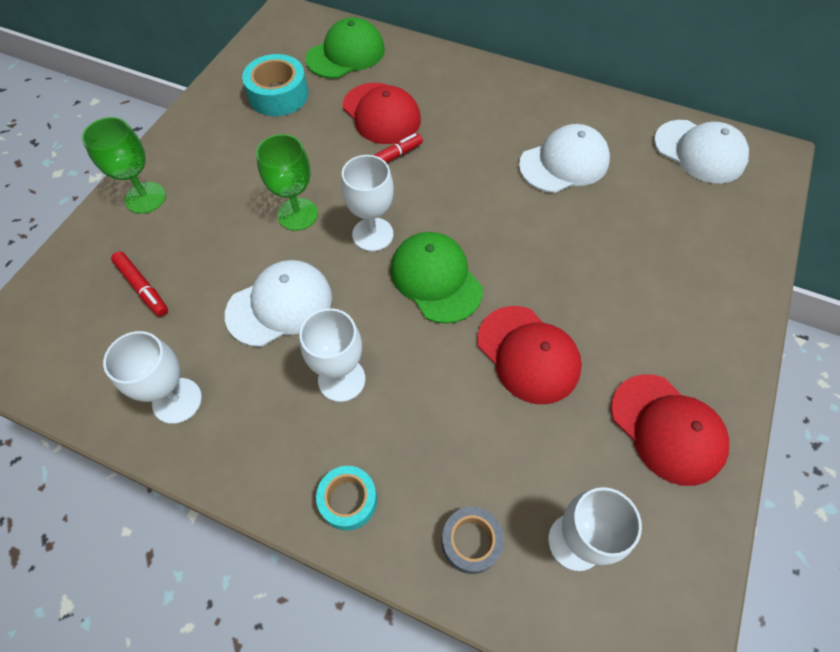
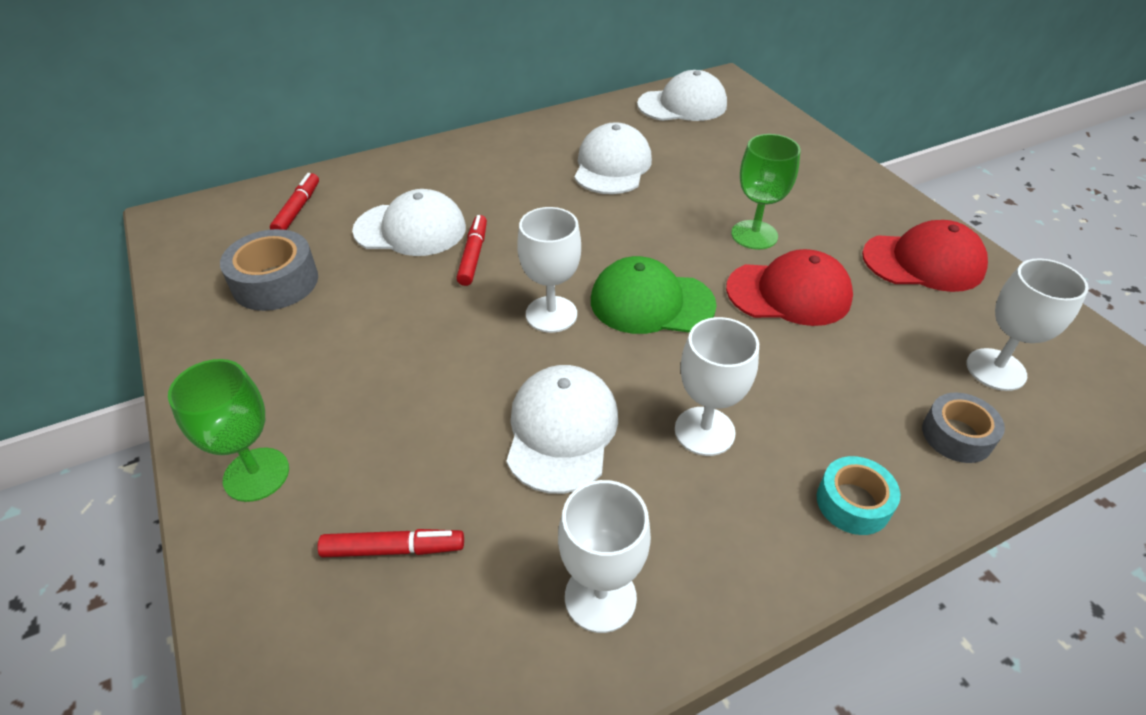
camera: 50 degrees left, 15 degrees down
(278, 95) = (275, 282): turquoise tape -> grey tape
(297, 214) = (458, 353): green goblet -> green goblet (754, 235)
(346, 54) = (298, 209): green cap -> red marker
(381, 114) = (410, 229): red cap -> white cap

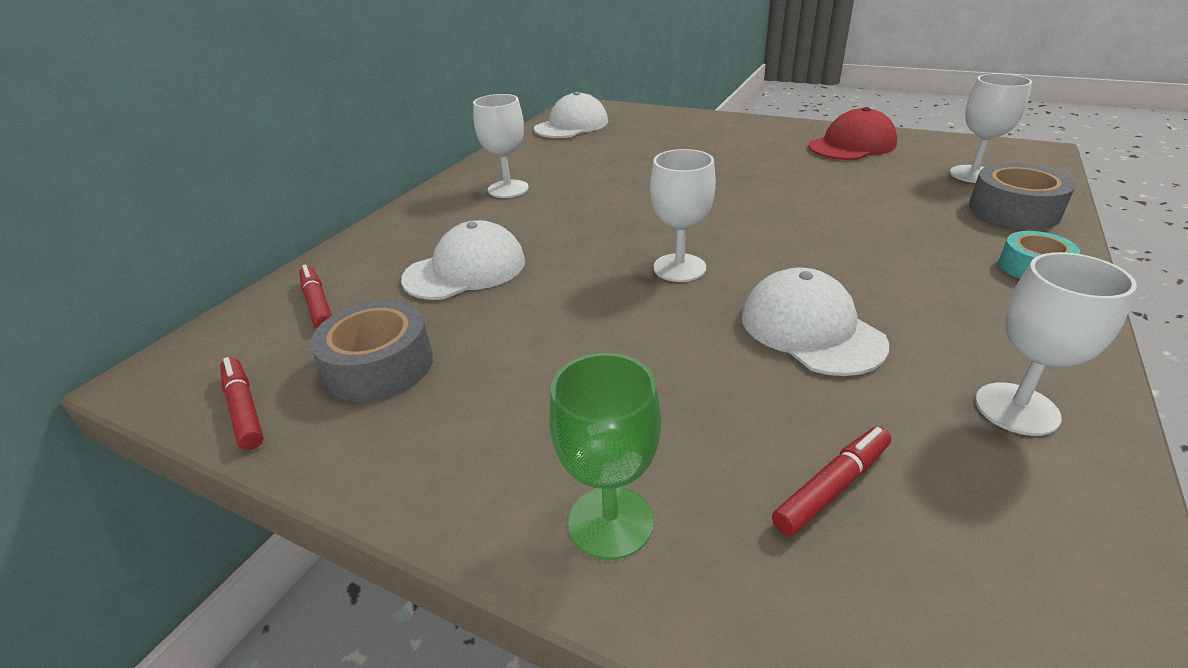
camera: 35 degrees left, 10 degrees down
(473, 255) = (553, 262): red marker -> red marker (244, 409)
(612, 166) = (576, 171): white cap -> none
(651, 302) = (737, 229): green cap -> none
(704, 431) = (895, 278): white goblet -> white goblet (508, 189)
(754, 235) = (737, 169): green goblet -> none
(789, 293) = (810, 188): red cap -> none
(957, 435) = (1013, 210): grey tape -> grey tape, size x1.53

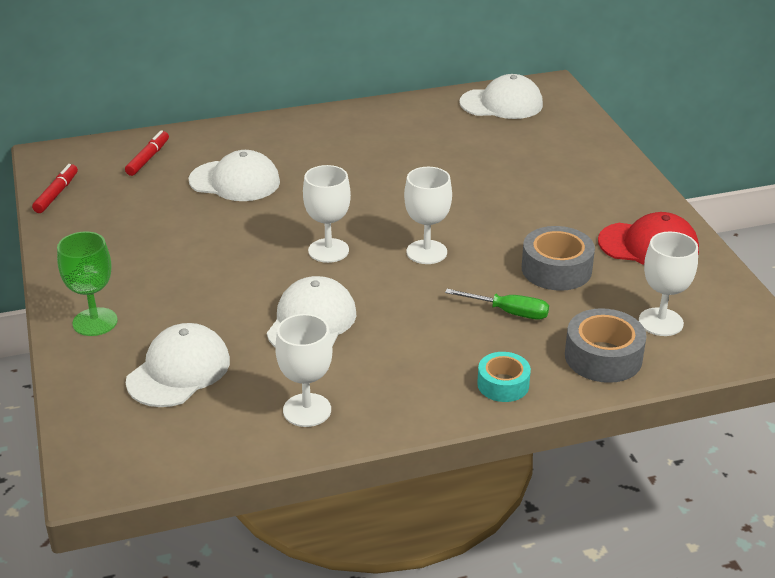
camera: 45 degrees right, 0 degrees up
(379, 365) = (123, 208): grey tape -> grey tape (556, 269)
(508, 189) = (353, 138): white goblet -> white goblet (426, 252)
(832, 487) = (178, 371): red marker -> white cap
(899, 223) = (509, 312): none -> green screwdriver

